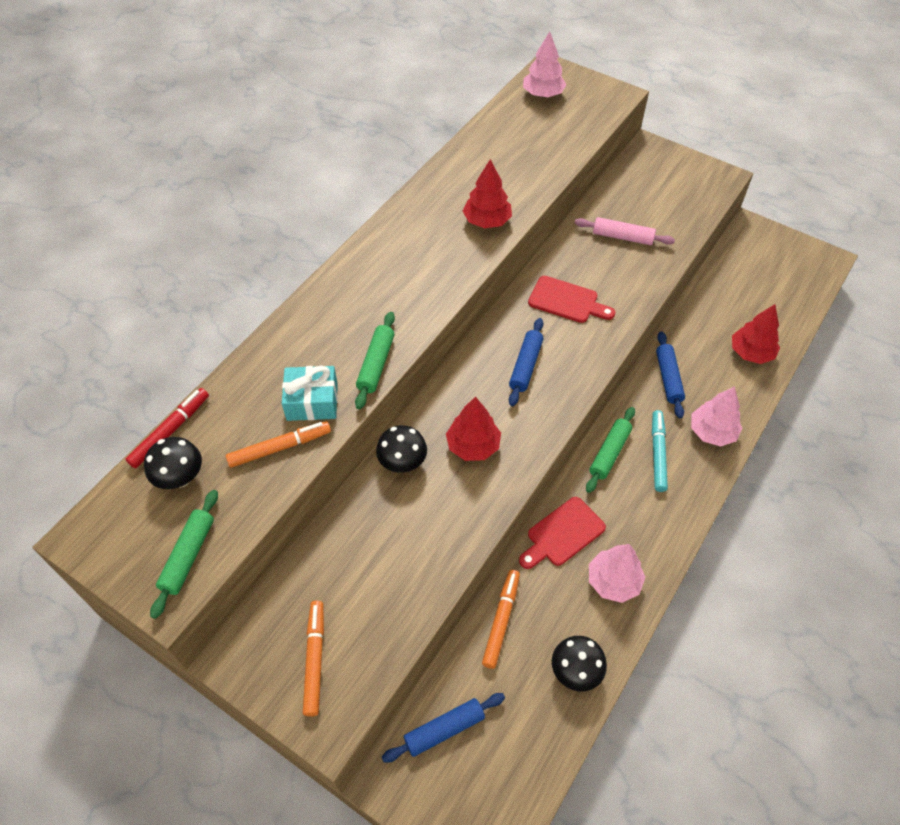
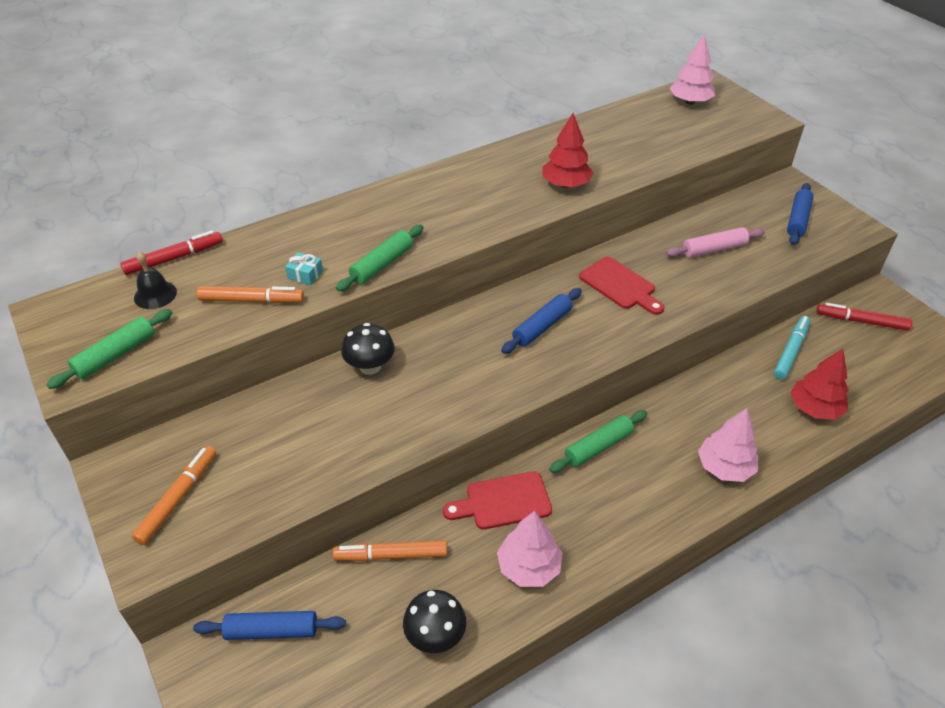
camera: 25 degrees right, 10 degrees down
(180, 477) = (155, 295): black mushroom -> black bell
(312, 401) = (305, 275): turquoise gift -> turquoise gift, size x0.55
(473, 446) = (445, 376): red tree -> none
(501, 620) = (391, 555): orange marker -> orange marker turned 135 degrees counterclockwise
(622, 237) = (714, 249): pink rolling pin -> pink rolling pin turned 60 degrees counterclockwise
(657, 453) = (650, 466): turquoise marker -> turquoise marker (790, 351)
(668, 378) = (704, 401): blue rolling pin -> blue rolling pin (798, 219)
(748, 259) = (861, 321): none -> red marker

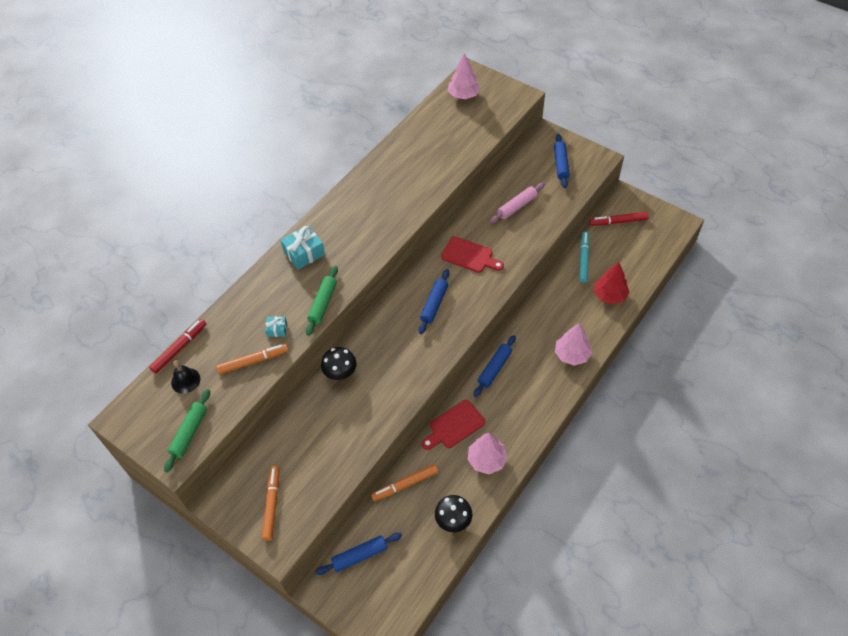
camera: 20 degrees left, 10 degrees up
(393, 205) = (304, 253): none -> turquoise gift
(565, 184) = (411, 197): red tree -> none
(598, 446) = (494, 368): green rolling pin -> blue rolling pin

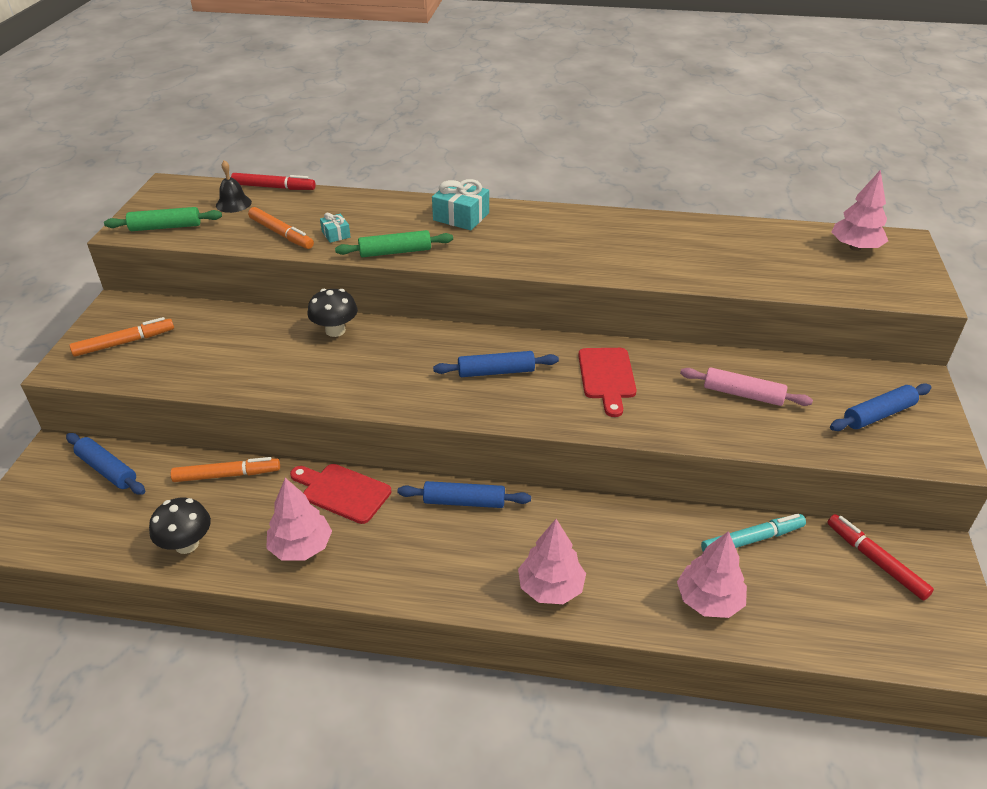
camera: 60 degrees right, 15 degrees down
(405, 484) = (227, 475): orange marker -> orange marker turned 135 degrees clockwise
(609, 295) = (709, 600): red tree -> pink tree

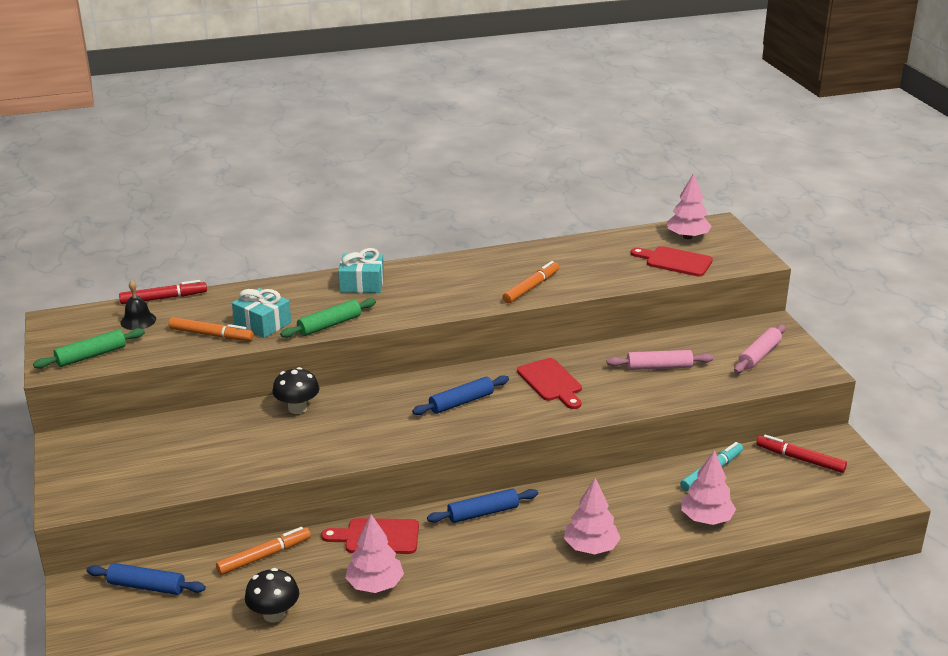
camera: 25 degrees left, 10 degrees down
(124, 342) = (105, 470): orange marker -> orange marker (531, 287)
(336, 234) = (262, 323): turquoise gift -> turquoise gift, size x1.83
(820, 273) = (675, 261): none -> red cutting board
(878, 414) = (759, 355): blue rolling pin -> pink rolling pin

